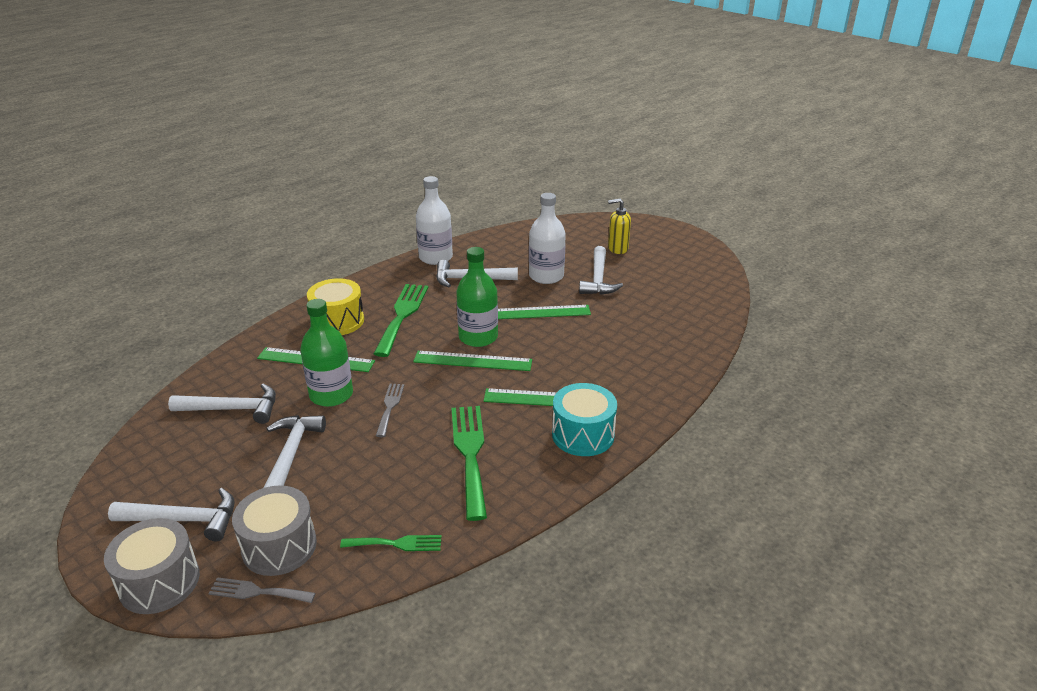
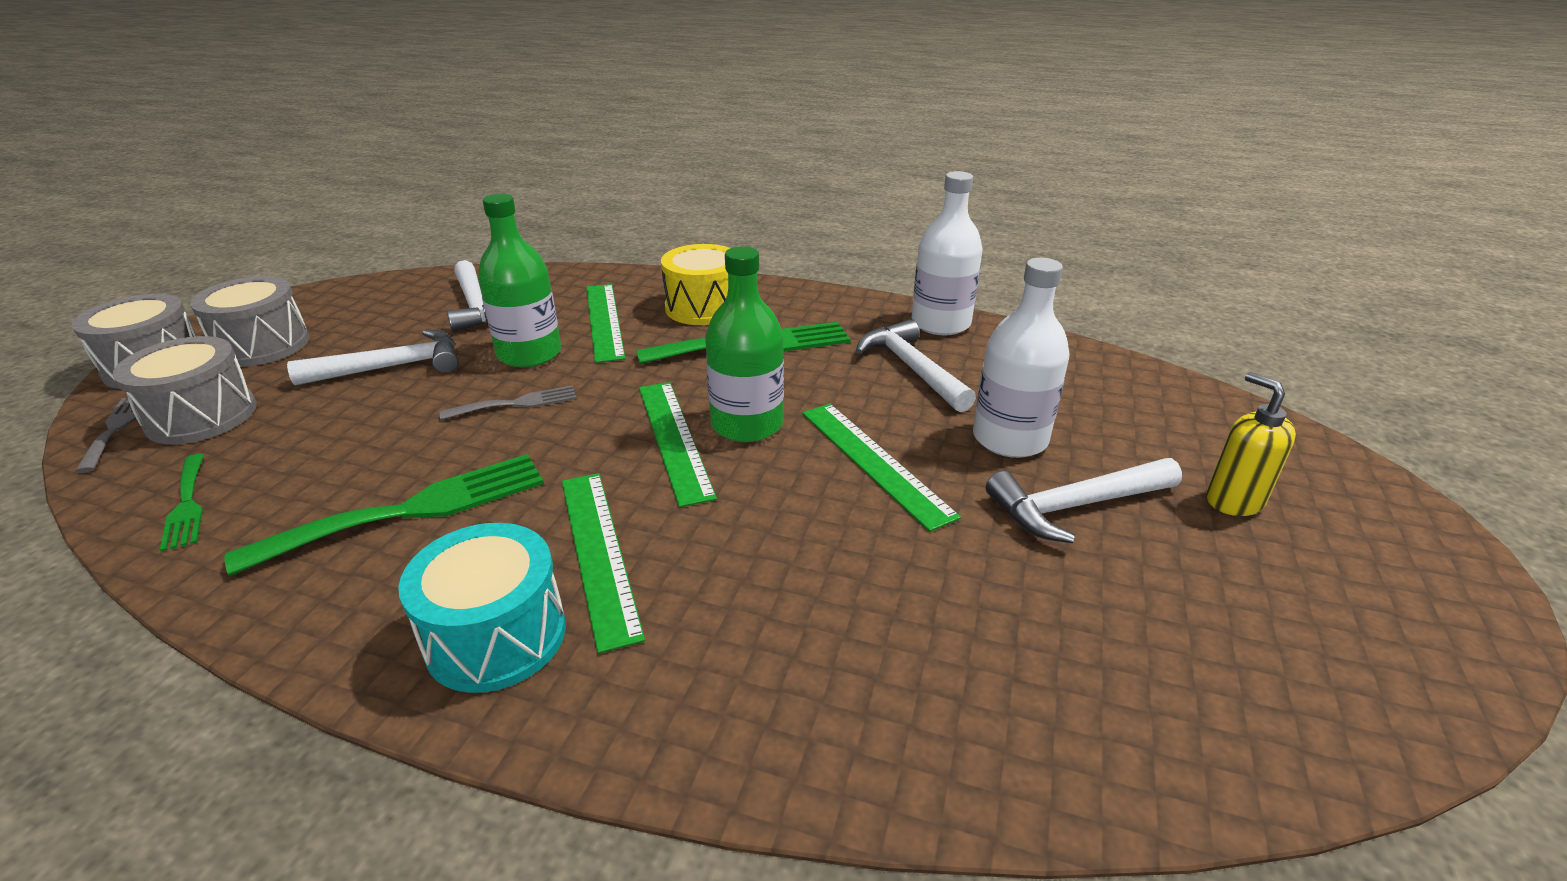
camera: 65 degrees right, 0 degrees up
(184, 520) = (263, 345): white hammer -> grey drum

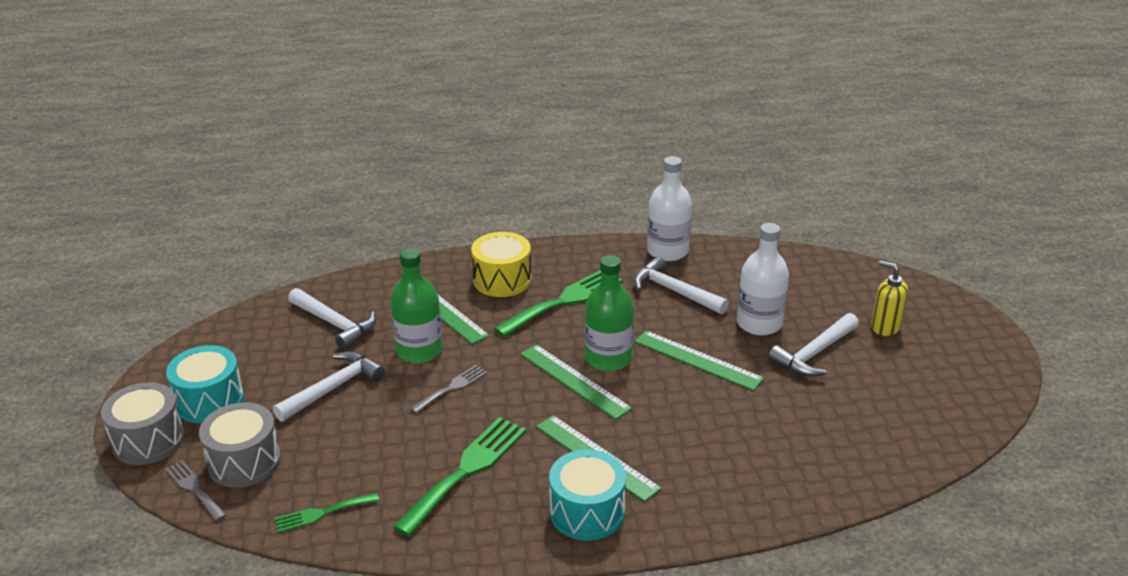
camera: 25 degrees left, 0 degrees up
(187, 505) = (322, 513): green fork -> green fork turned 120 degrees clockwise
(263, 345) = (210, 401): grey drum -> turquoise drum

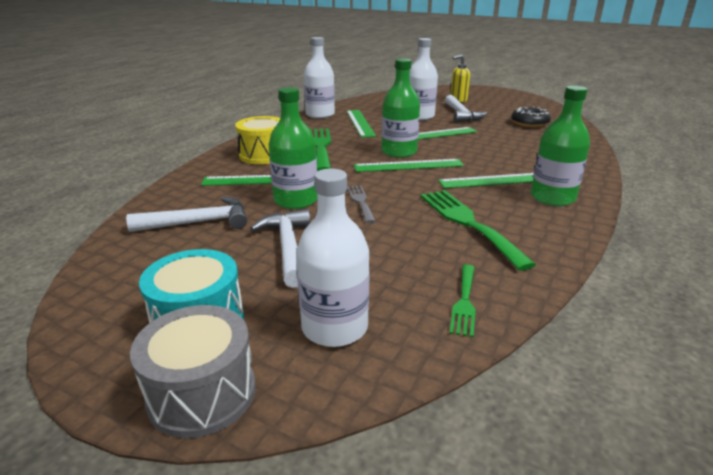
camera: 55 degrees left, 5 degrees down
(194, 488) = (341, 378): grey fork -> none
(244, 462) = (334, 327): grey drum -> white bottle
(587, 512) = (552, 198): turquoise drum -> green bottle
(674, 291) = (360, 123): white hammer -> green ruler
(854, 425) = (529, 123): none -> black donut

